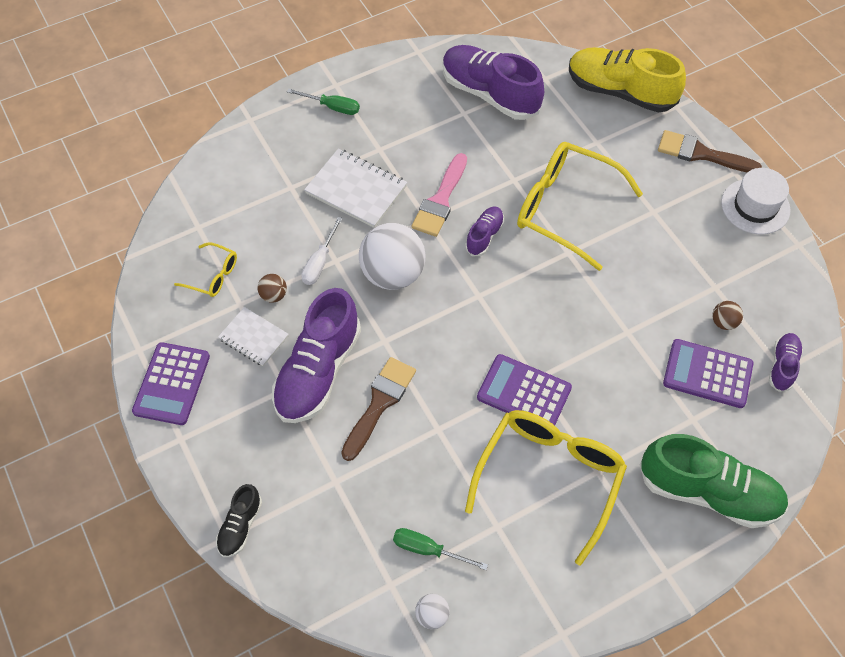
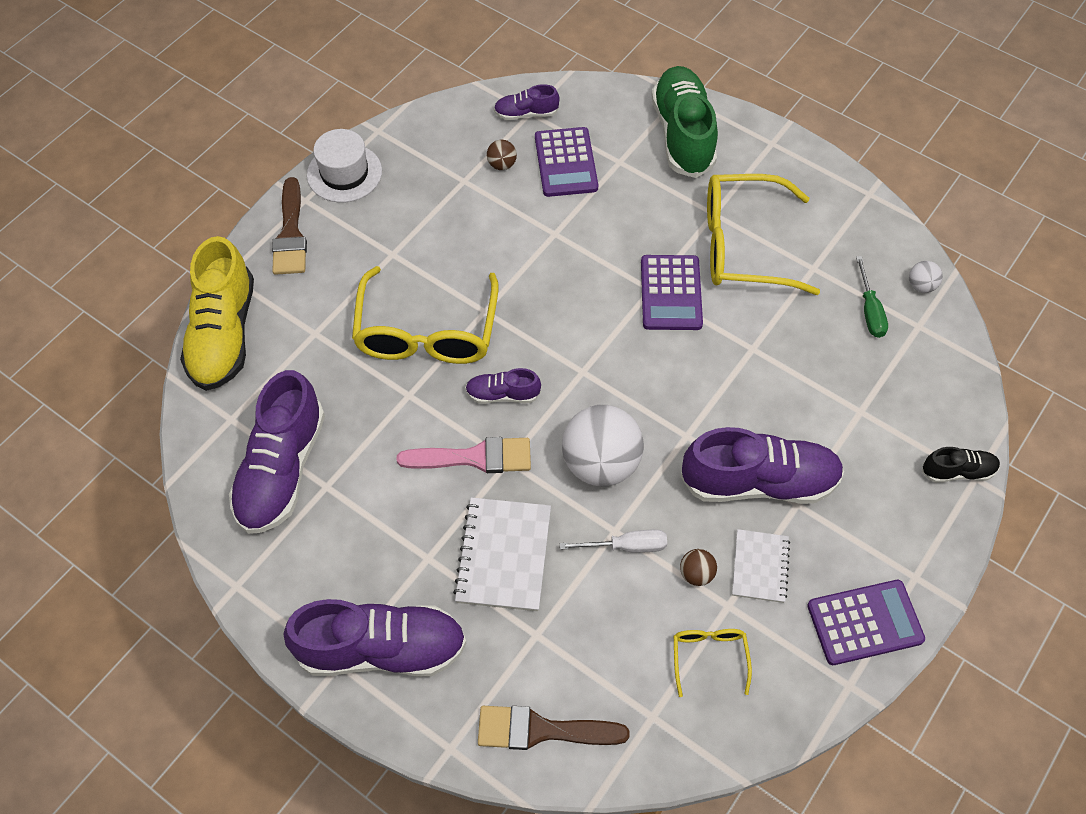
camera: 115 degrees left, 0 degrees up
(332, 107) = (382, 649): green screwdriver -> purple shoe
(379, 403) = (758, 409): brown brush -> brown brush (541, 730)

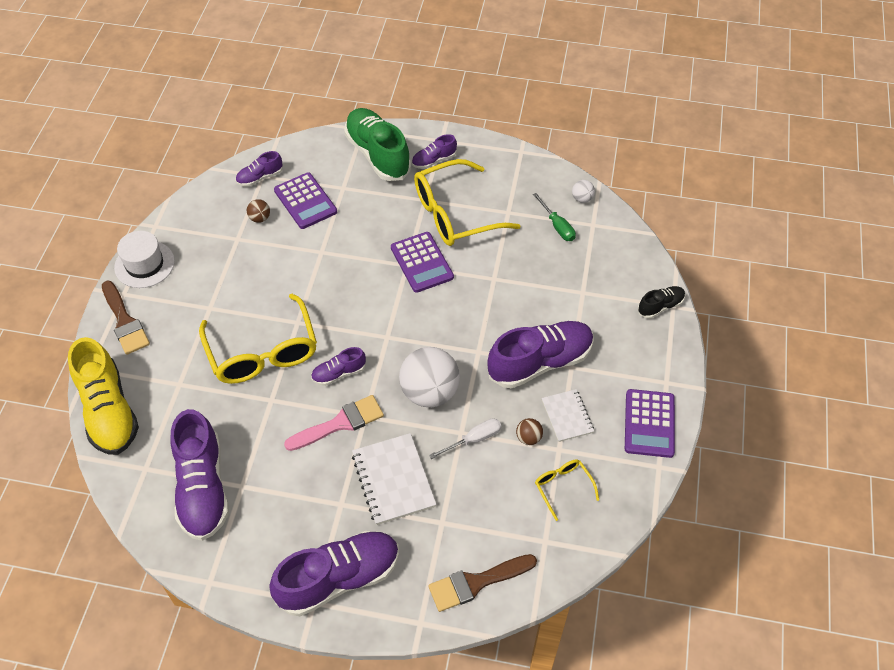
camera: 25 degrees left, 5 degrees down
(750, 166) = (434, 160): none -> purple shoe
(864, 622) = (649, 423): purple calculator -> purple calculator turned 135 degrees clockwise

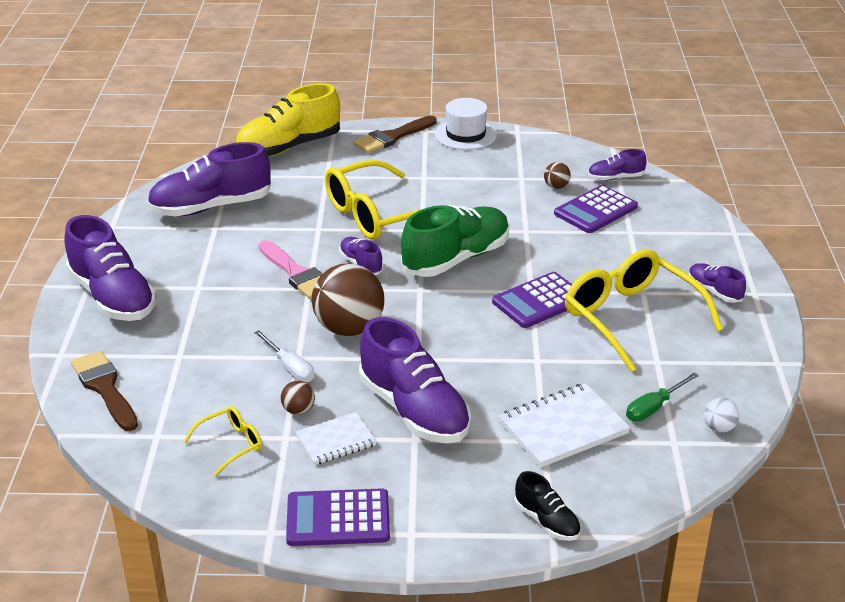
camera: 80 degrees right, 20 degrees down
(260, 177) = (615, 178): purple shoe -> purple shoe turned 60 degrees counterclockwise
(378, 154) = (698, 249): green shoe -> green shoe (456, 259)
(393, 480) = (229, 317): white notebook -> white notebook (563, 428)
(429, 392) = (349, 328): white ball -> brown ball

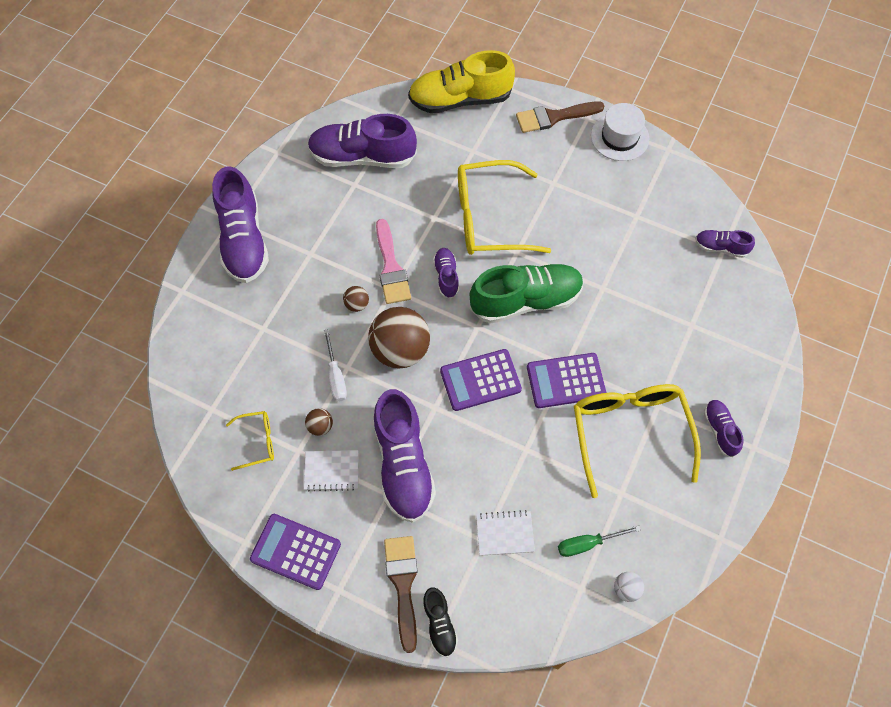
camera: 25 degrees right, 30 degrees up
(105, 388) = (197, 342): brown brush -> brown brush (403, 584)
(556, 186) = (661, 239): brown ball -> brown ball (357, 304)
(563, 428) = (504, 533): white notebook -> white notebook, size x0.63
(595, 210) = (677, 285): purple calculator -> purple calculator (480, 380)

